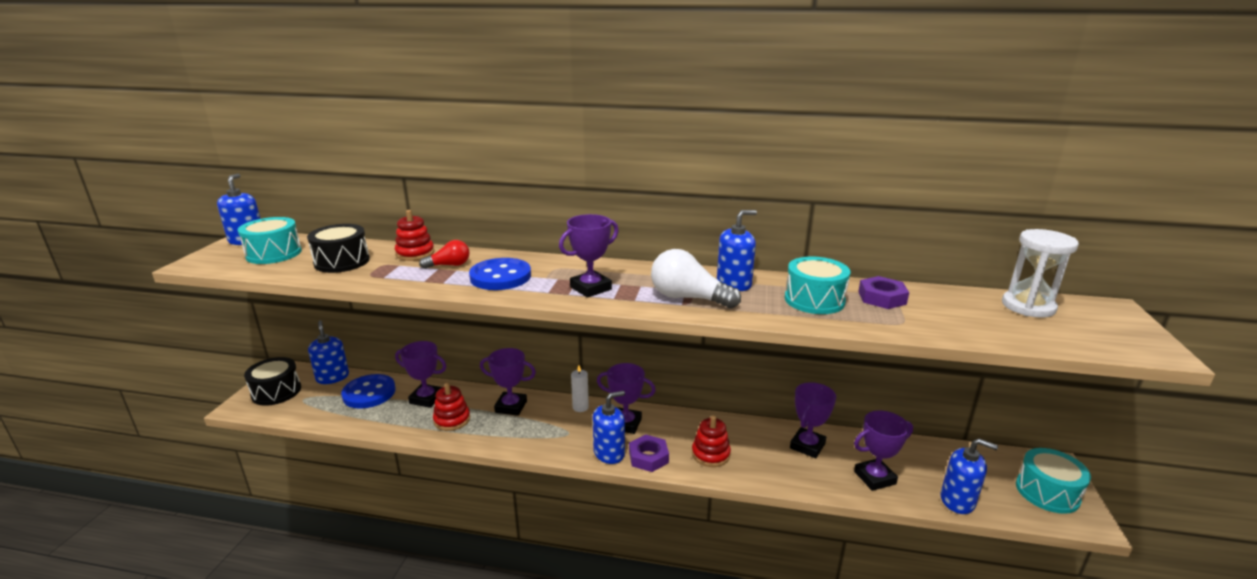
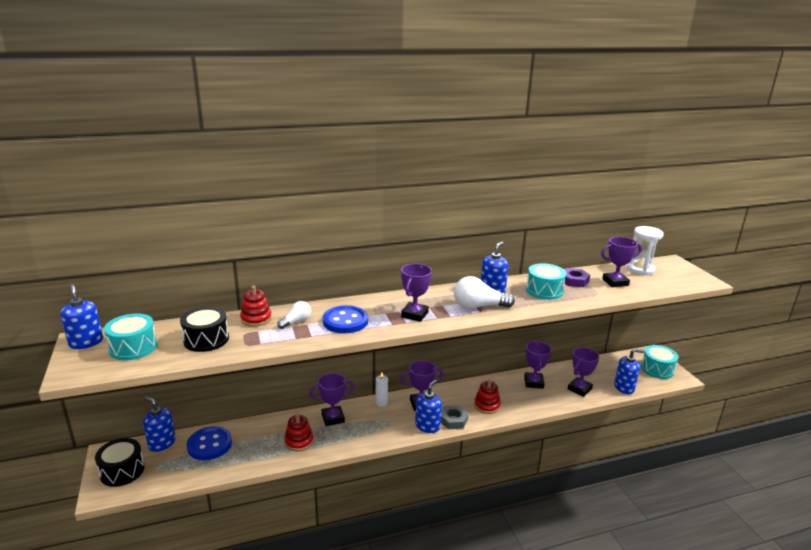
camera: 30 degrees left, 0 degrees up
(426, 399) = (262, 433): purple trophy -> purple trophy (615, 282)
(449, 265) = (296, 322): red light bulb -> white light bulb
(648, 457) = (453, 420): purple nut -> grey nut

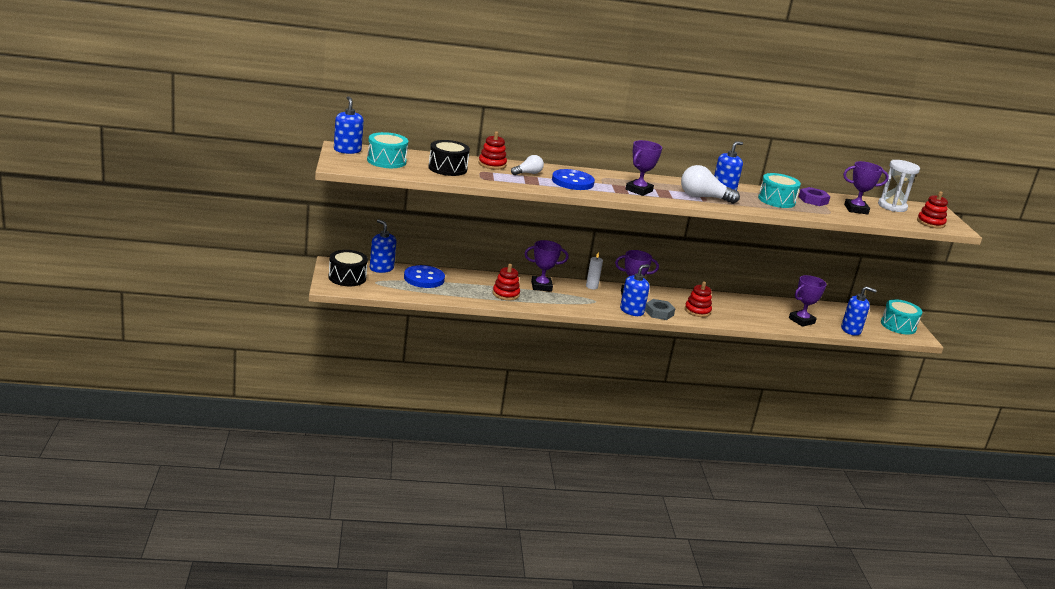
camera: 10 degrees right, 0 degrees up
(533, 382) = (755, 306): purple trophy -> none
(683, 281) = (930, 223): none -> red stacking toy

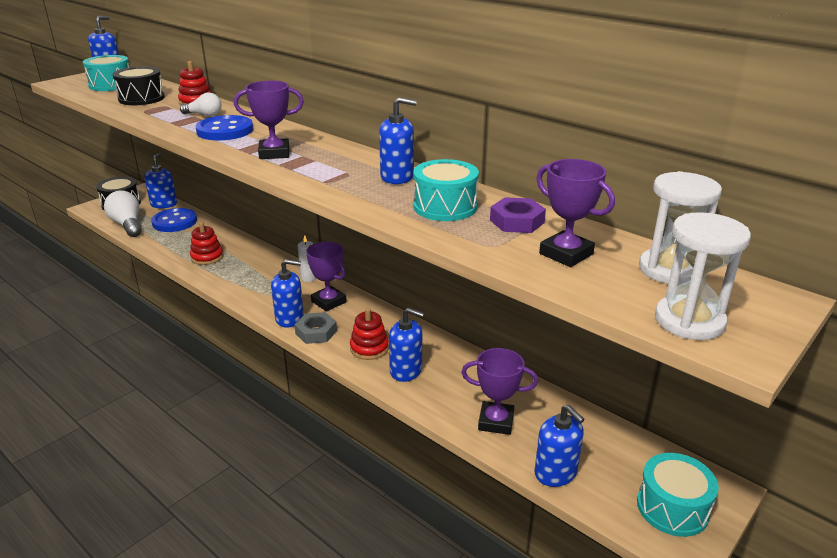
camera: 50 degrees right, 5 degrees up
(541, 286) = (258, 261): purple trophy -> none
(703, 197) = (336, 178): white light bulb -> white light bulb (127, 225)
(732, 314) = (406, 370): none -> blue soap dispenser
(930, 223) = (689, 321): red stacking toy -> white hourglass

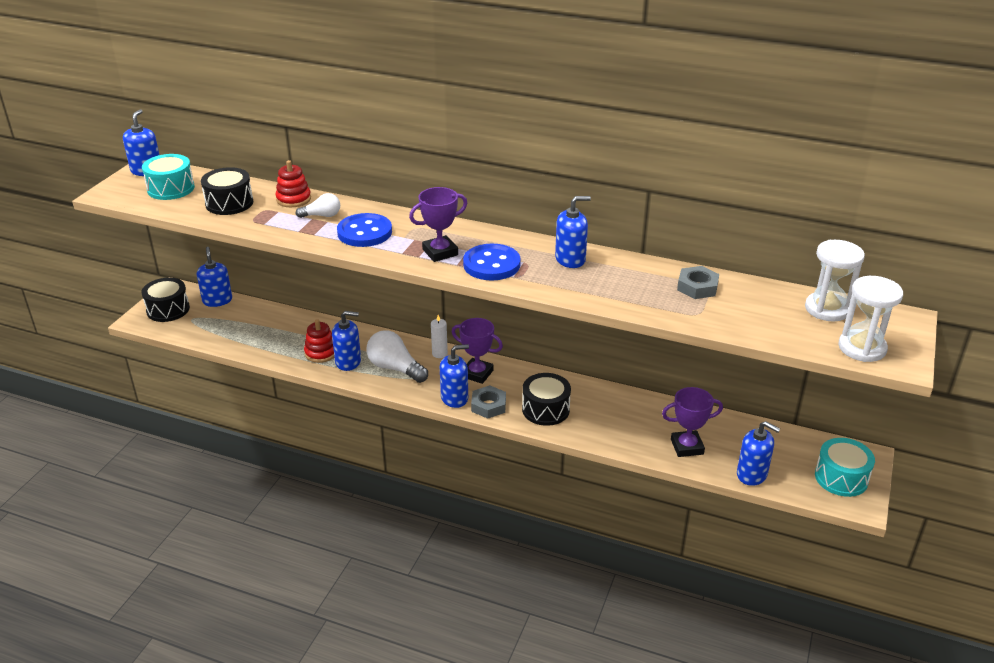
camera: 20 degrees left, 5 degrees up
(127, 225) = (201, 333): white light bulb -> white light bulb (395, 368)
(174, 222) = (249, 319): blue button -> blue button (491, 264)
(369, 348) = (545, 409): red stacking toy -> black drum
(406, 370) = (590, 422): blue soap dispenser -> blue soap dispenser (348, 362)
(445, 207) = (633, 283): turquoise drum -> none
(517, 221) = (697, 287): purple nut -> grey nut
(566, 254) = (752, 310): purple trophy -> none

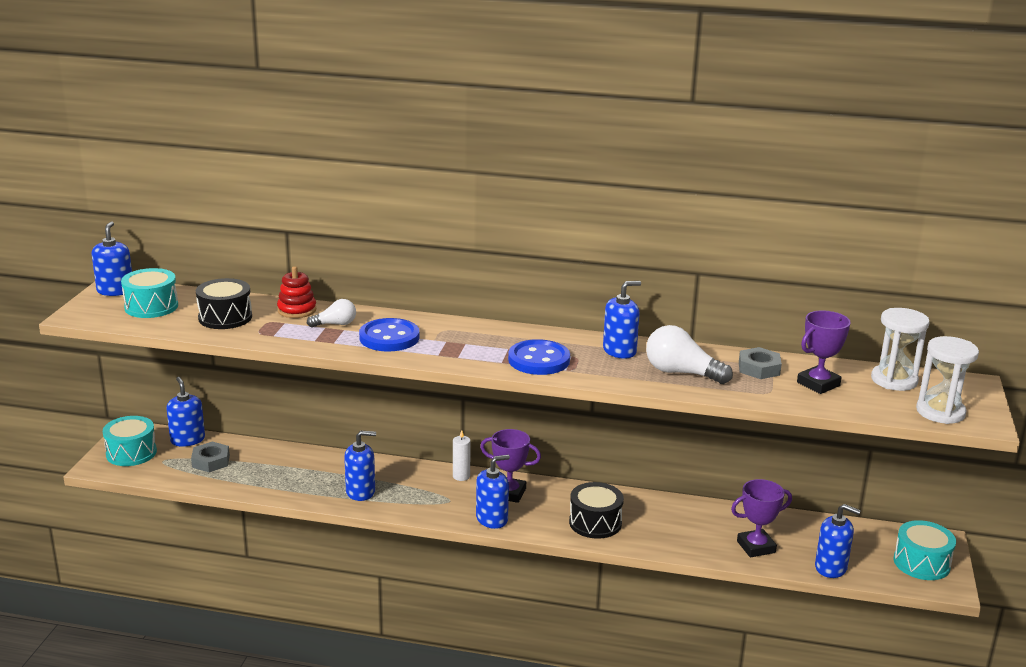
camera: 10 degrees left, 10 degrees down
(168, 309) = (131, 453): black drum -> turquoise drum
(321, 353) = (326, 485): red stacking toy -> none
(395, 368) = (416, 494): white light bulb -> white light bulb (681, 373)
(440, 252) = (479, 352): purple trophy -> purple trophy (818, 384)
(488, 405) = (532, 524): grey nut -> grey nut (211, 461)

